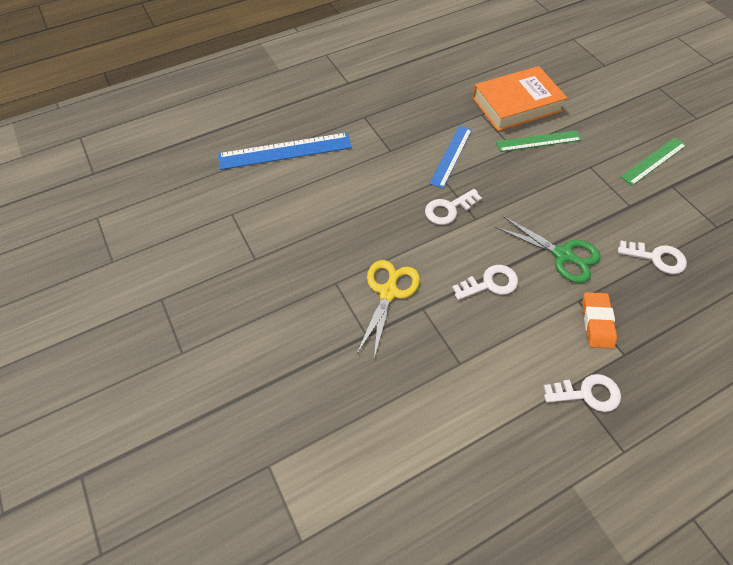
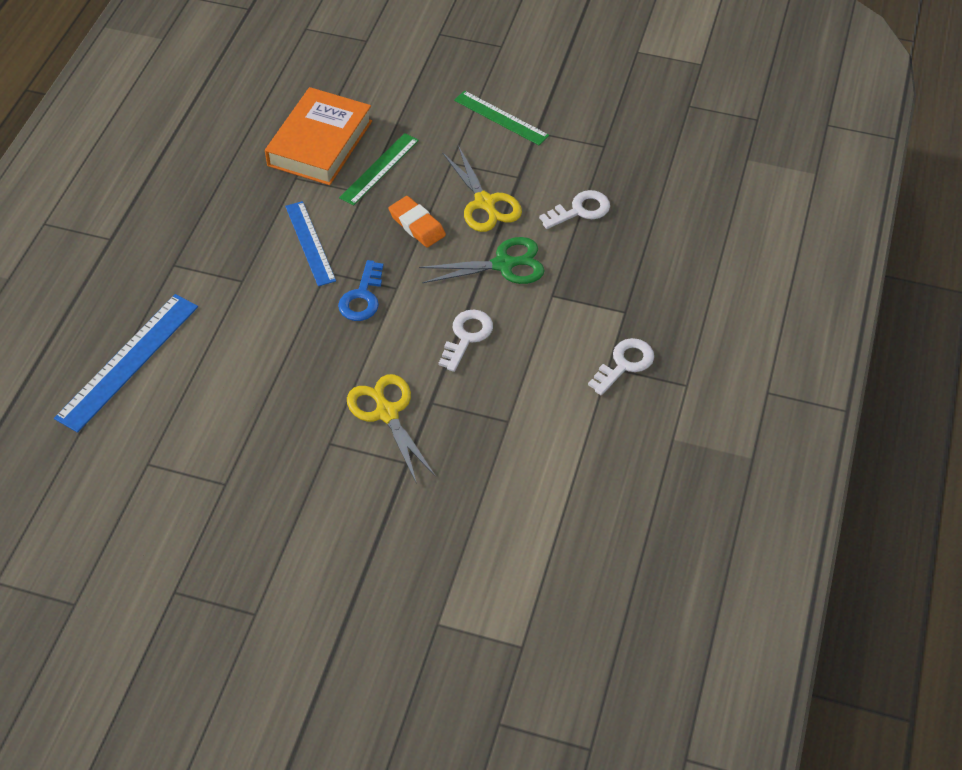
camera: 45 degrees left, 5 degrees down
(448, 209) = (362, 297): white key -> blue key
(589, 206) = (484, 203): none -> yellow scissors
(597, 322) = (582, 301): orange eraser -> orange eraser (417, 225)
(654, 161) = (501, 118): green ruler -> green ruler turned 60 degrees counterclockwise

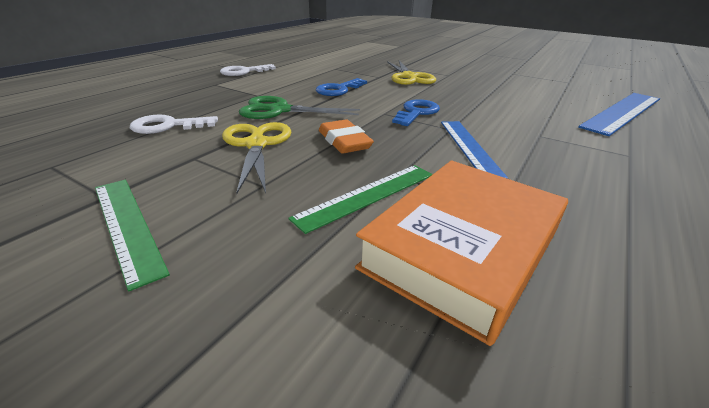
camera: 165 degrees left, 20 degrees down
(467, 336) = (338, 90): white key -> blue key

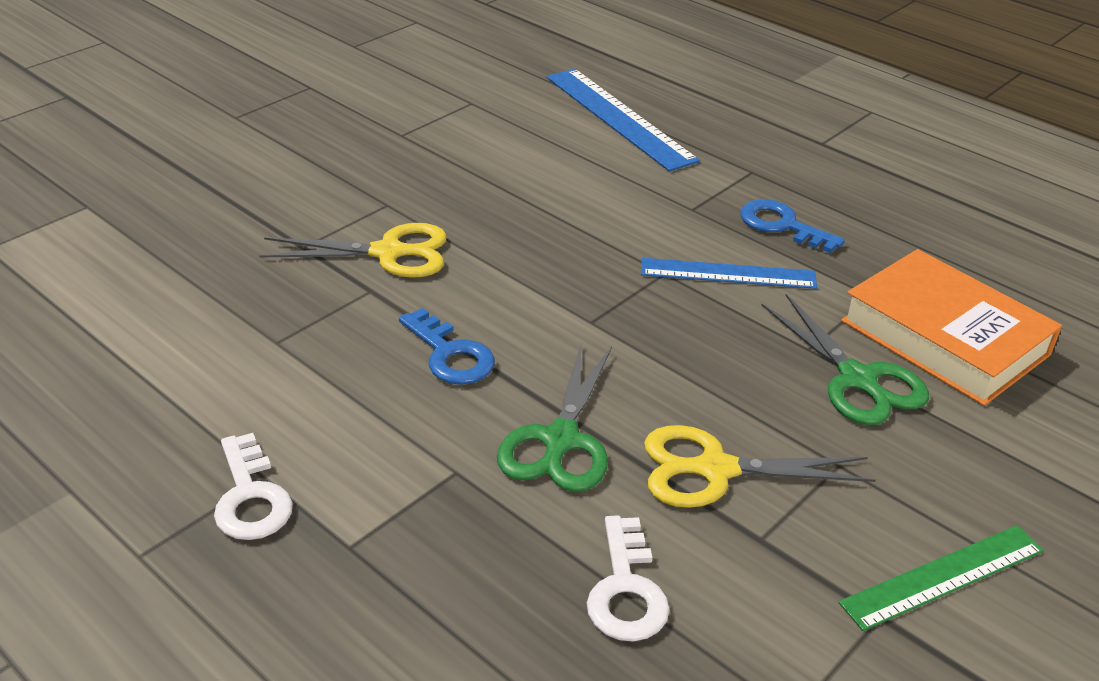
camera: 80 degrees left, 5 degrees up
(344, 141) = (706, 378): orange eraser -> none
(367, 195) = (857, 379): green ruler -> green scissors
(416, 112) = (595, 288): blue key -> blue key (781, 225)

